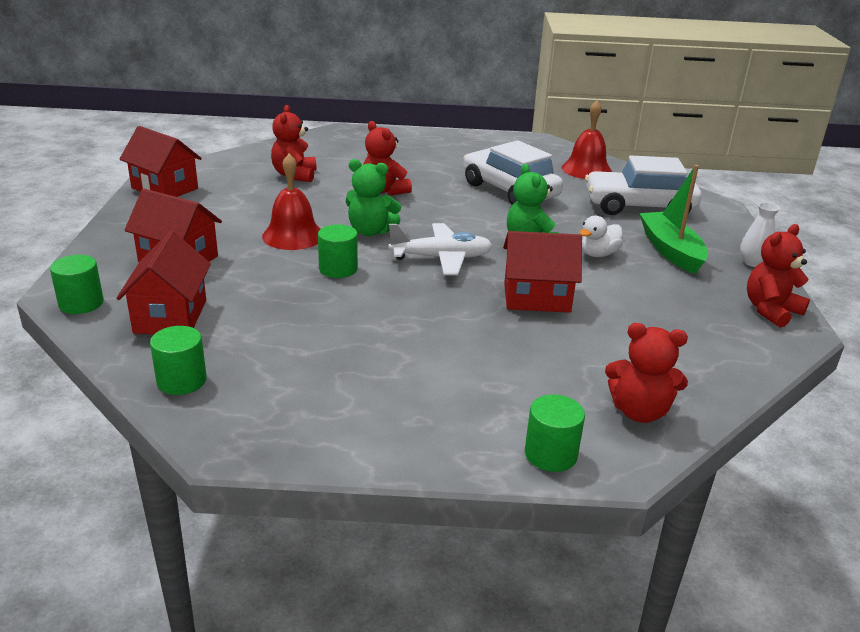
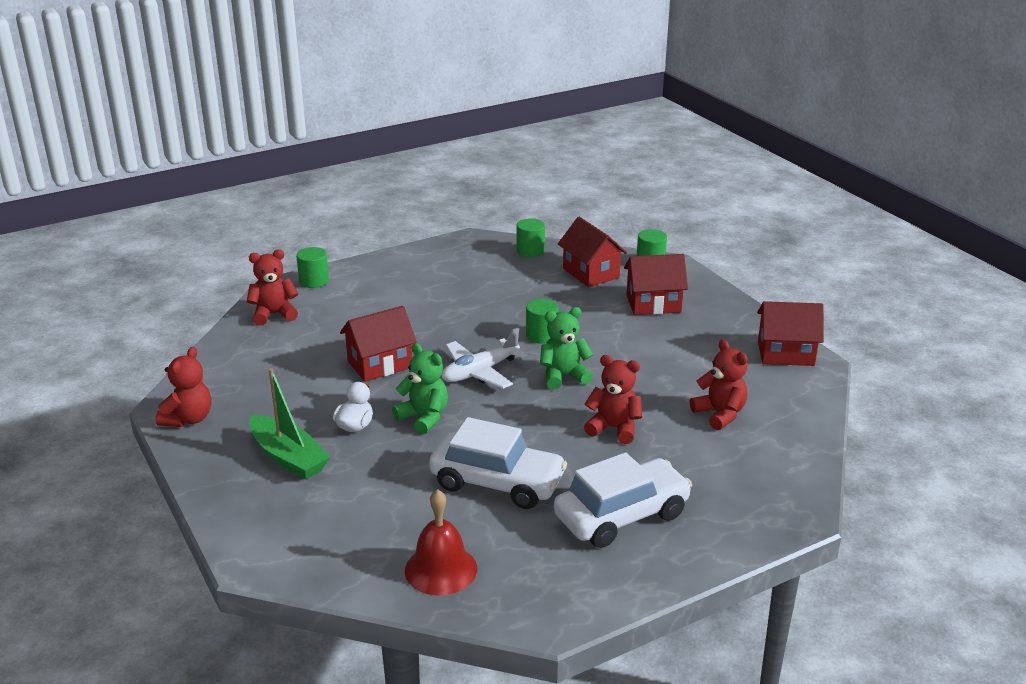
camera: 150 degrees right, 0 degrees up
(293, 235) = (613, 349): red bell -> none
(639, 207) = (343, 516): white car -> white car (621, 516)
(753, 262) = (203, 472): white vase -> none

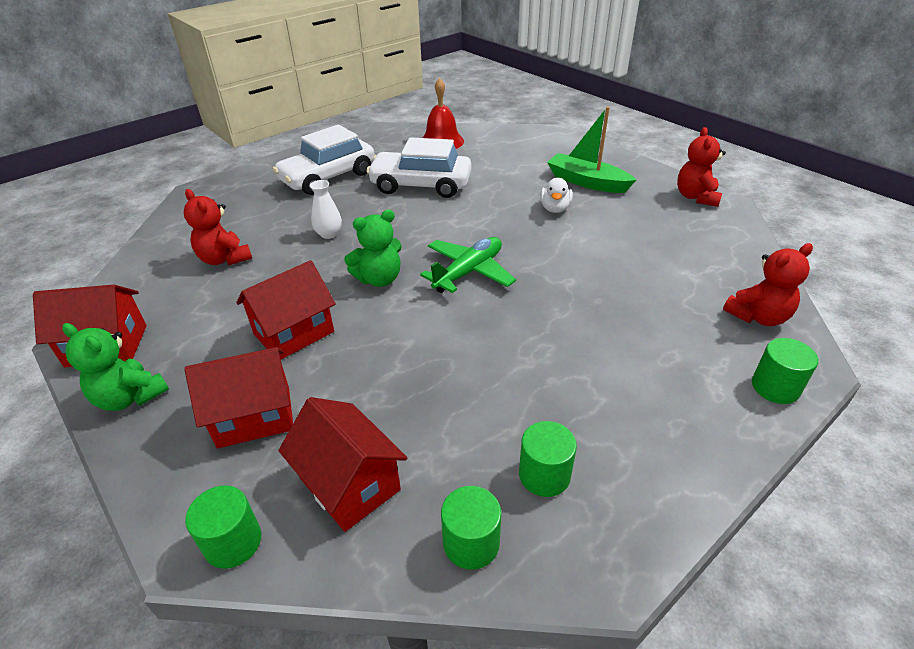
camera: 170 degrees right, 10 degrees up
(380, 364) = (577, 267): red house -> red house (294, 333)
(424, 417) = (501, 222): green teddy bear -> green teddy bear (130, 397)
(480, 372) = (468, 272): white plane -> green plane
(541, 335) = (412, 331): green cylinder -> green cylinder (544, 475)
(614, 428) = (329, 234): red teddy bear -> white vase

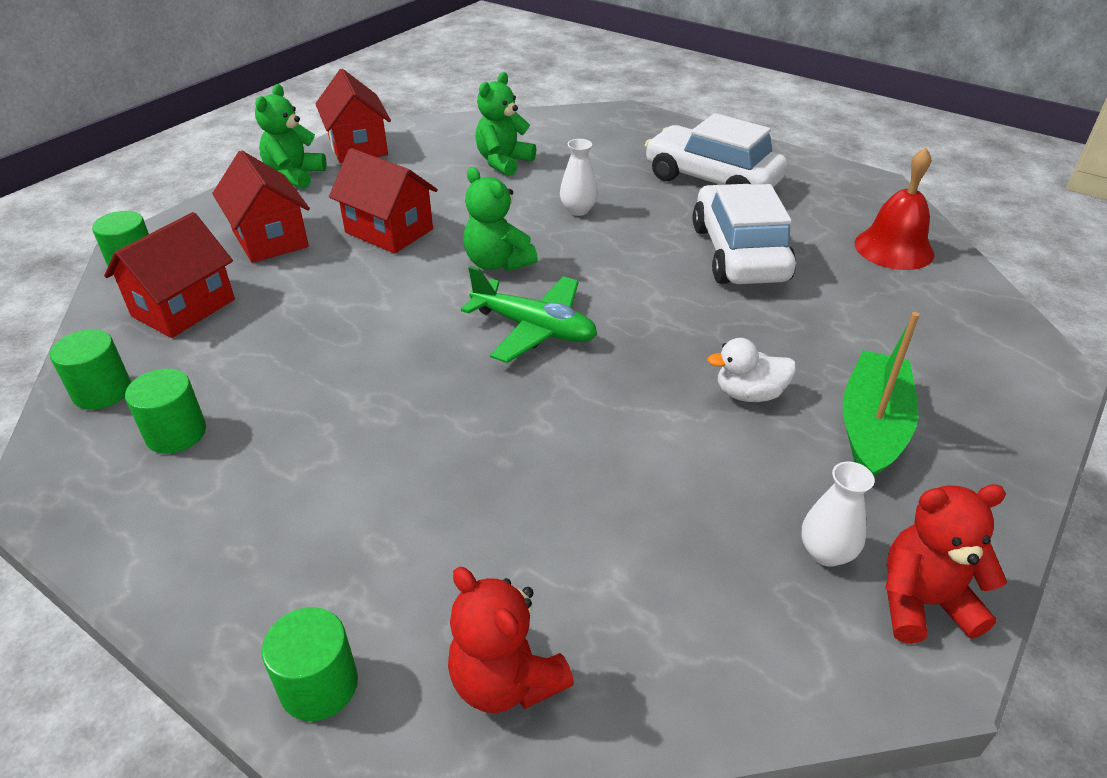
camera: 75 degrees right, 0 degrees up
(224, 259) = (503, 162): red teddy bear -> green teddy bear
(669, 212) = (826, 552): none -> white vase

